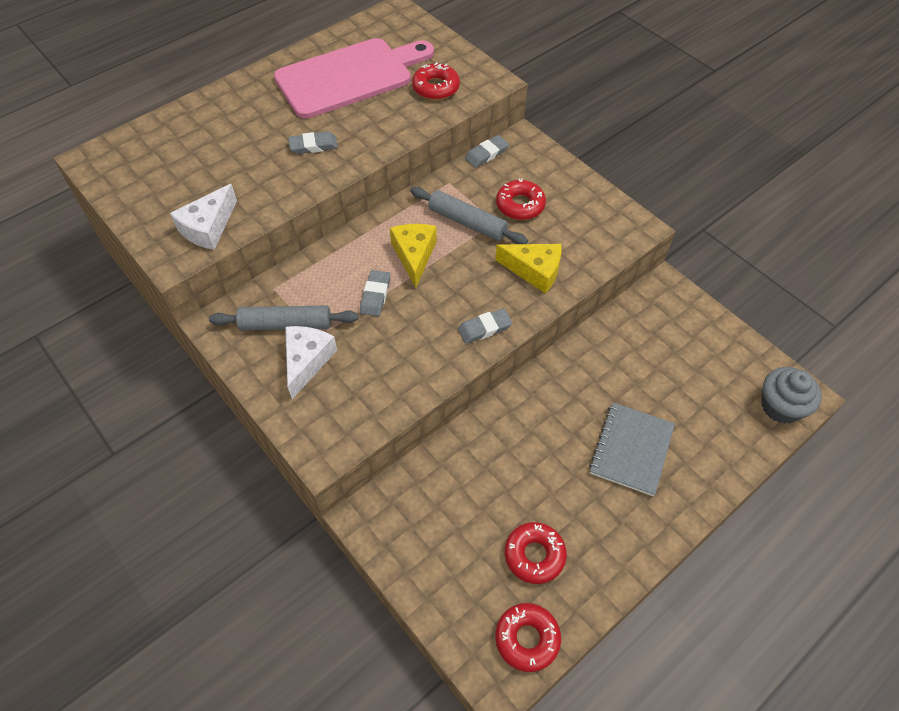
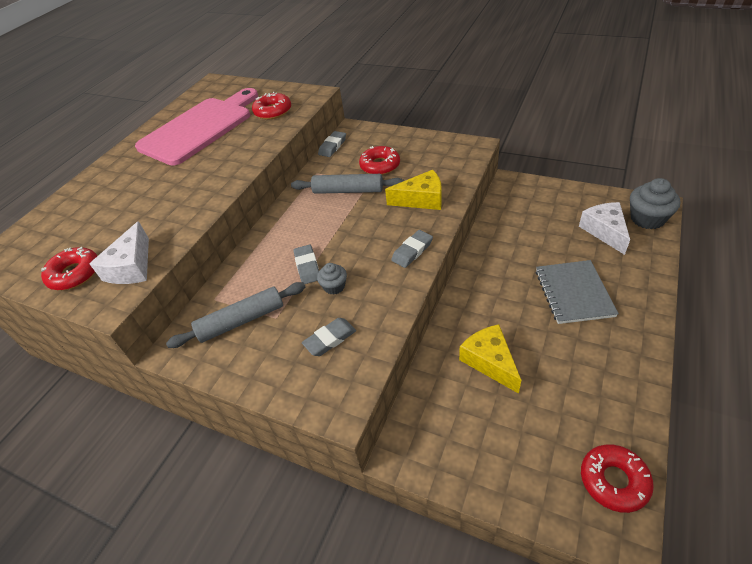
camera: 20 degrees left, 10 degrees down
(307, 361) = (278, 340): white cheese -> white cheese (604, 231)
(313, 145) = (196, 178): grey eraser -> grey eraser (330, 339)
(387, 330) = (334, 286): none -> grey cupcake
(414, 256) = (321, 227): yellow cheese -> yellow cheese (489, 361)
(534, 555) = (565, 407): red donut -> red donut (75, 274)

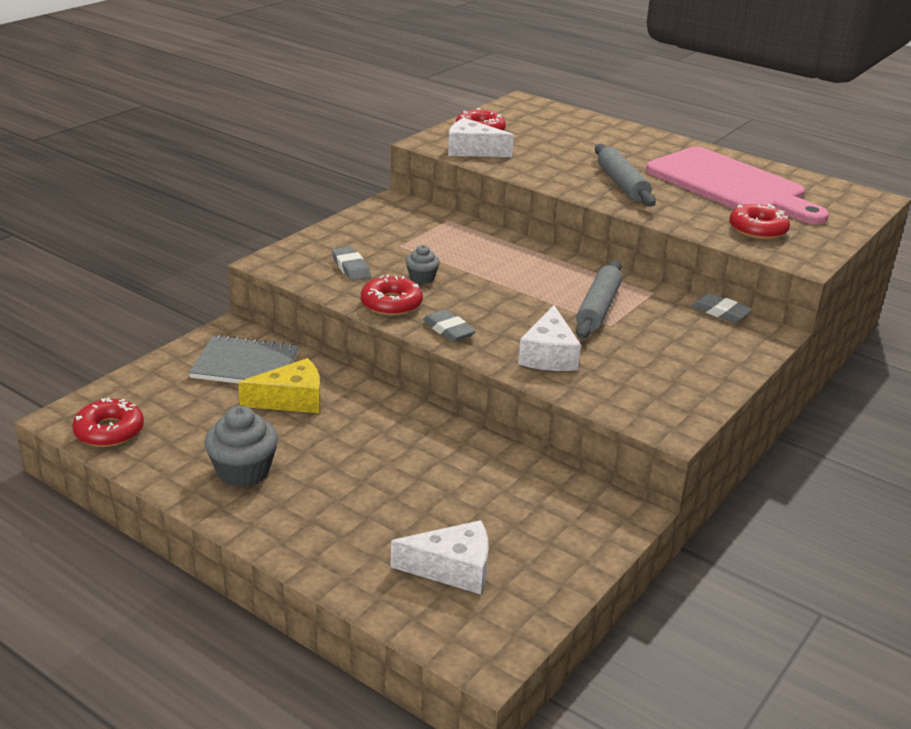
camera: 95 degrees right, 15 degrees down
(241, 321) = (408, 230): grey rolling pin -> grey rolling pin (622, 184)
(307, 266) = (464, 267): grey eraser -> none
(380, 165) = (650, 339): red donut -> red donut (391, 304)
(421, 199) = (549, 355): yellow cheese -> white cheese
(573, 293) = (348, 491): grey notebook -> grey notebook (245, 365)
(647, 219) = (458, 631): grey cupcake -> grey cupcake (243, 471)

